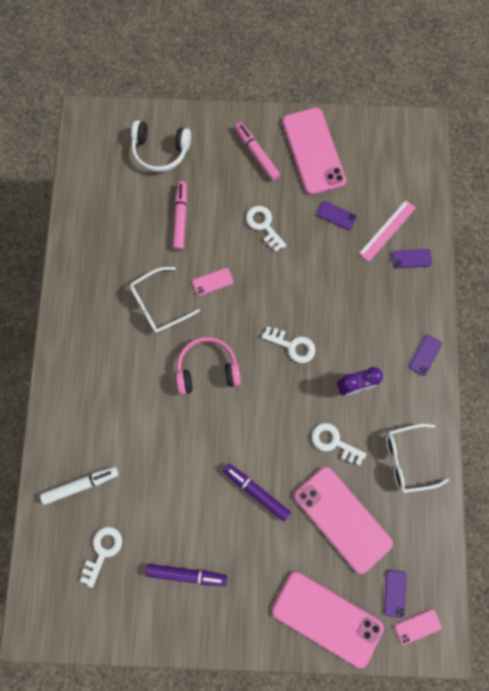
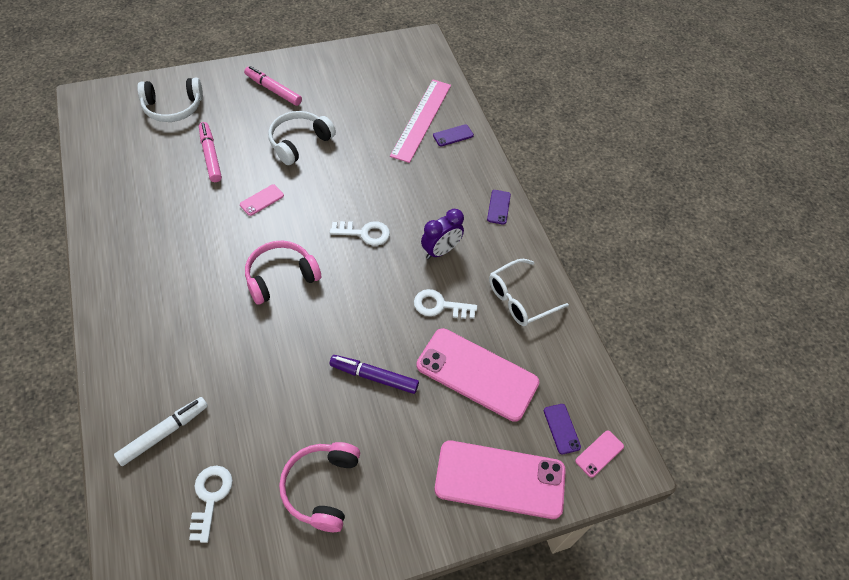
camera: 25 degrees left, 20 degrees down
(158, 304) = (208, 234): white glasses -> none
(186, 574) = (321, 488): purple marker -> pink headphones
(263, 225) = (299, 142): white key -> white headphones
(313, 151) = (328, 77): pink phone -> none
(336, 215) = (368, 119): purple phone -> none
(387, 230) = (421, 119): pink ruler -> pink ruler, size x1.55

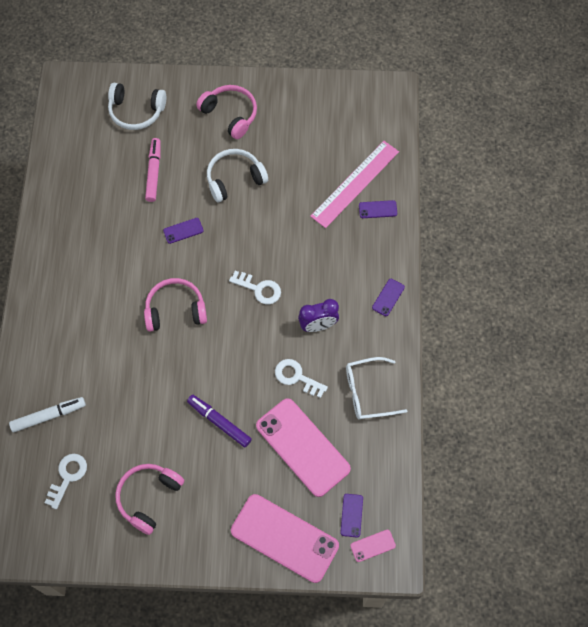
camera: 25 degrees right, 10 degrees up
(262, 200) = (183, 230): pink phone -> purple phone
(273, 90) = (230, 114): pink marker -> pink headphones

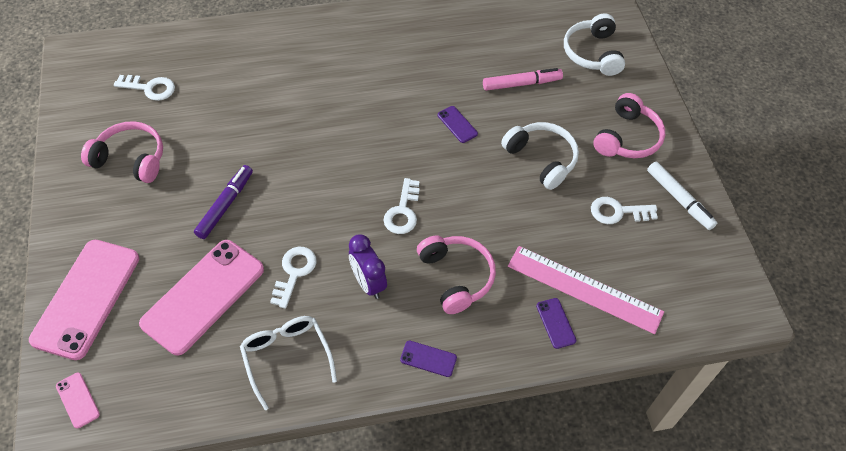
camera: 75 degrees right, 10 degrees down
(48, 416) = (214, 59): white marker -> white marker (679, 199)
(175, 310) = (356, 137): pink headphones -> pink headphones (456, 277)
(296, 142) = (618, 212): none -> white key
(351, 515) = (117, 368): purple phone -> none

